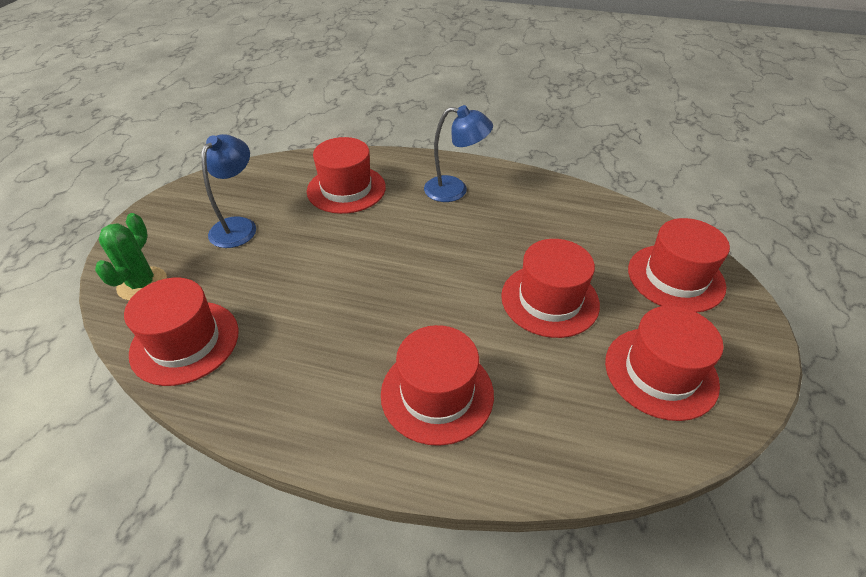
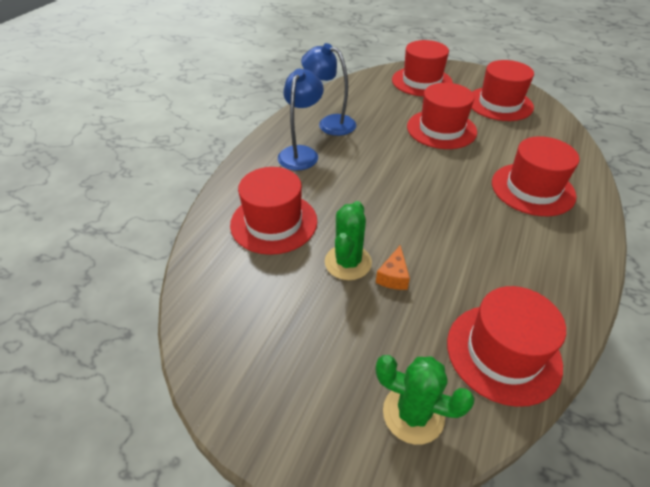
camera: 80 degrees left, 0 degrees up
(238, 226) = (317, 317): blue lamp -> blue lamp (330, 123)
(280, 266) = (393, 276): none -> orange cheese
(298, 237) = (348, 262): none -> green cactus

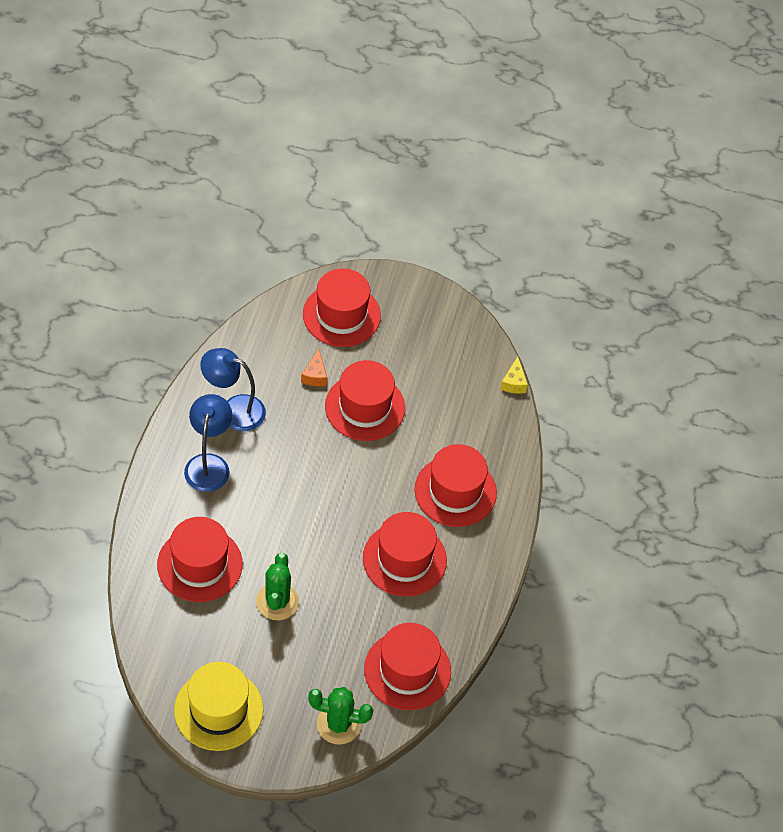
camera: 15 degrees left, 10 degrees up
(257, 373) = (218, 710): none -> yellow hat
(393, 276) = (319, 611): orange cheese -> orange cheese (315, 375)
(499, 104) = (436, 352): red hat -> red hat (404, 559)
(571, 124) = (514, 382): none -> yellow cheese

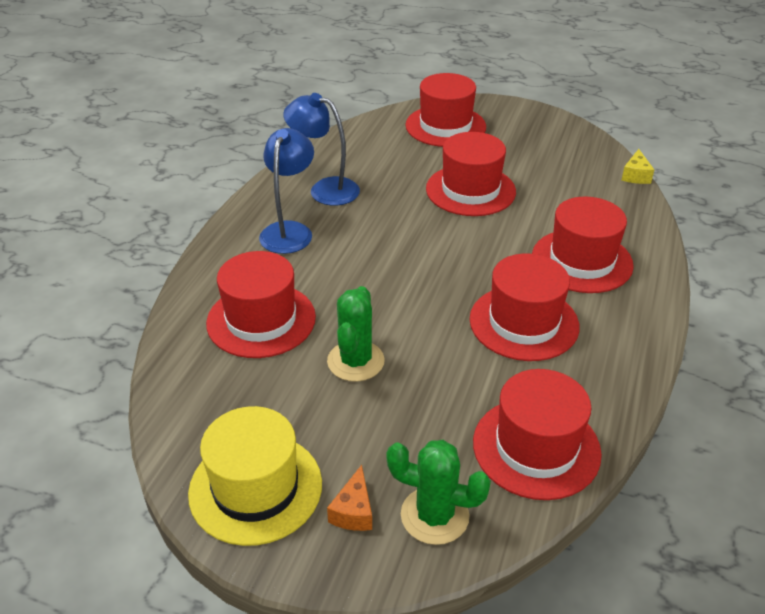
camera: 10 degrees right, 15 degrees down
(315, 375) = (416, 166): orange cheese -> orange cheese (353, 511)

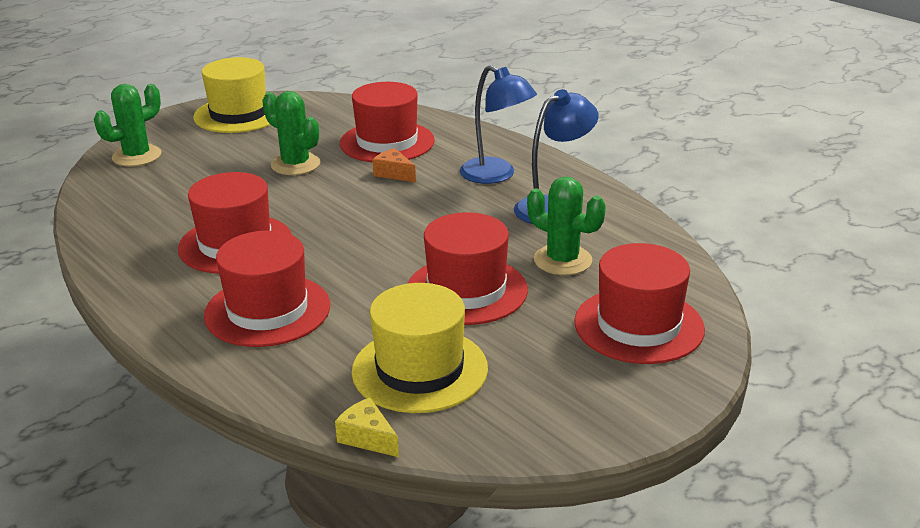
camera: 120 degrees right, 10 degrees down
(353, 511) = (179, 135): orange cheese -> orange cheese (394, 174)
(398, 166) = (562, 260): none -> green cactus
(536, 447) = (123, 203): red hat -> none
(565, 179) = (420, 369): none -> yellow hat

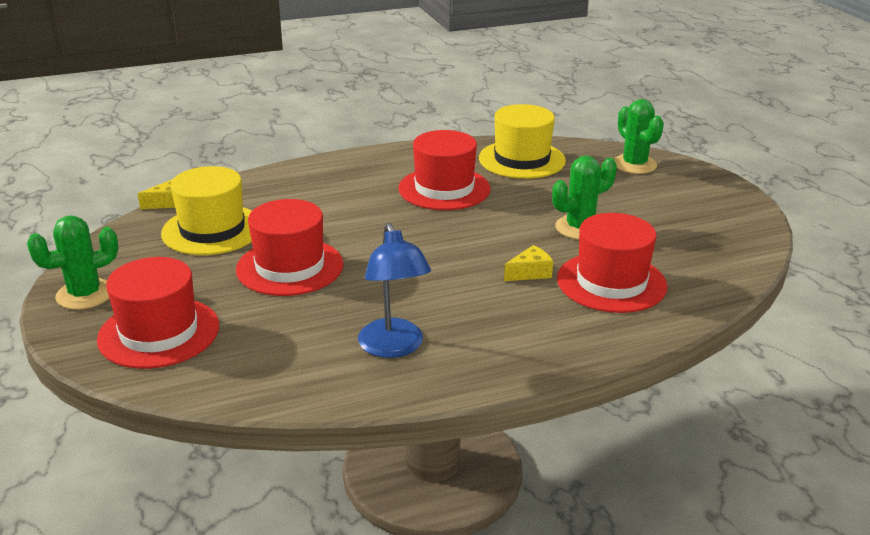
camera: 110 degrees right, 0 degrees up
(239, 114) = (719, 214): yellow hat -> yellow hat (522, 159)
(267, 310) = (338, 190): red hat -> none
(394, 174) = (530, 273): orange cheese -> yellow cheese
(496, 175) = (490, 331): blue lamp -> none
(562, 260) = (291, 324): green cactus -> green cactus (85, 294)

